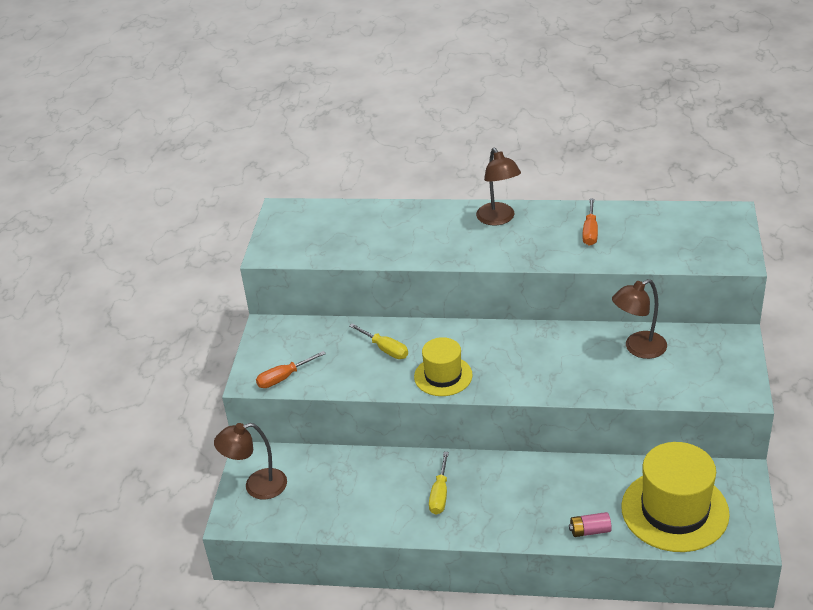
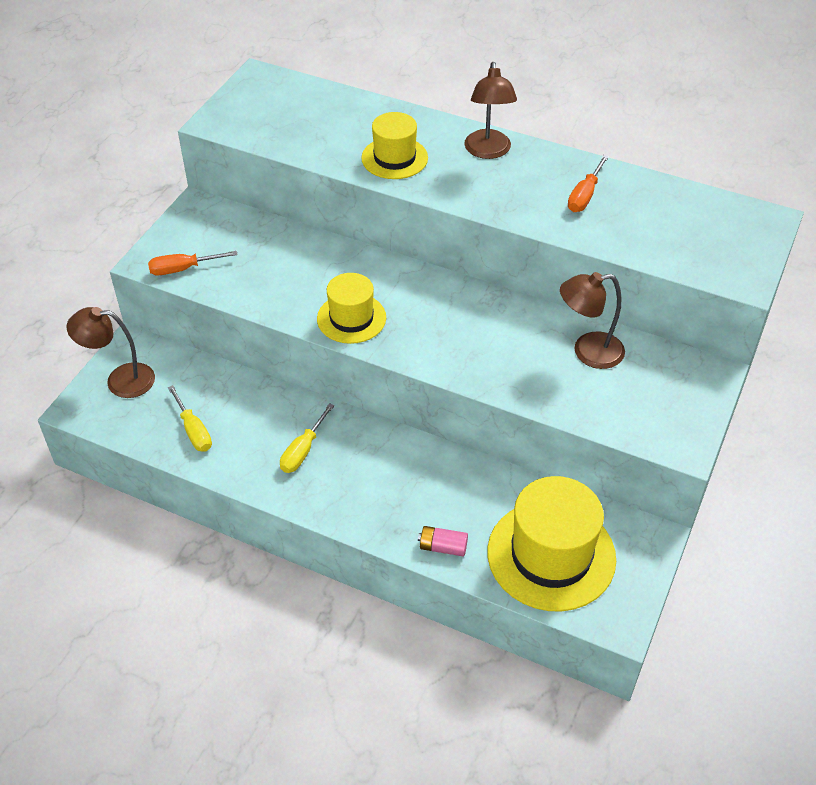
camera: 15 degrees right, 10 degrees up
(385, 349) = (306, 268): yellow screwdriver -> yellow screwdriver (193, 430)
(429, 243) = (394, 158): none -> yellow hat

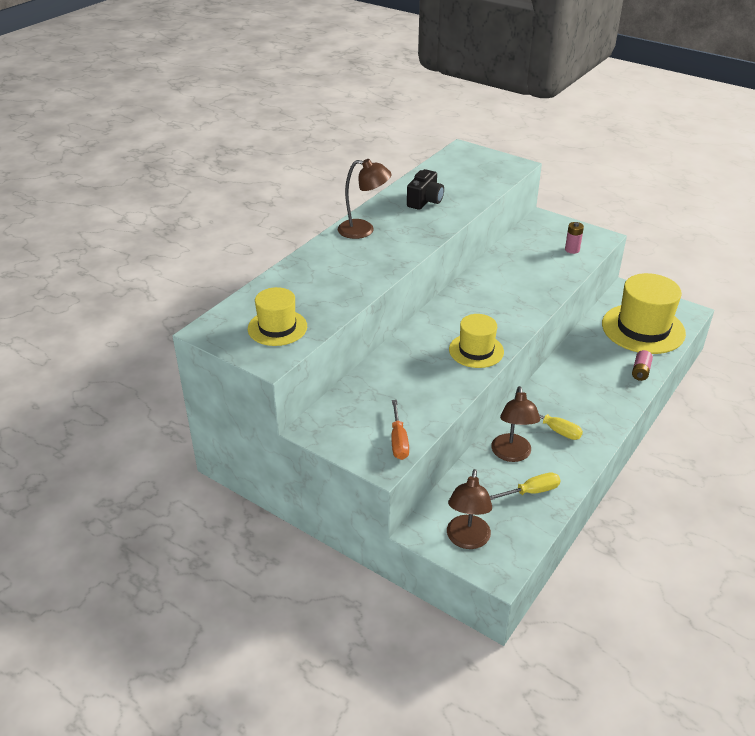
camera: 80 degrees left, 10 degrees down
(394, 158) = (358, 270): yellow hat -> yellow hat (277, 327)
(585, 195) = (425, 201): orange screwdriver -> black camera
(588, 352) = (521, 256): brown lamp -> brown lamp (512, 454)
(629, 409) = (572, 250): none -> pink battery

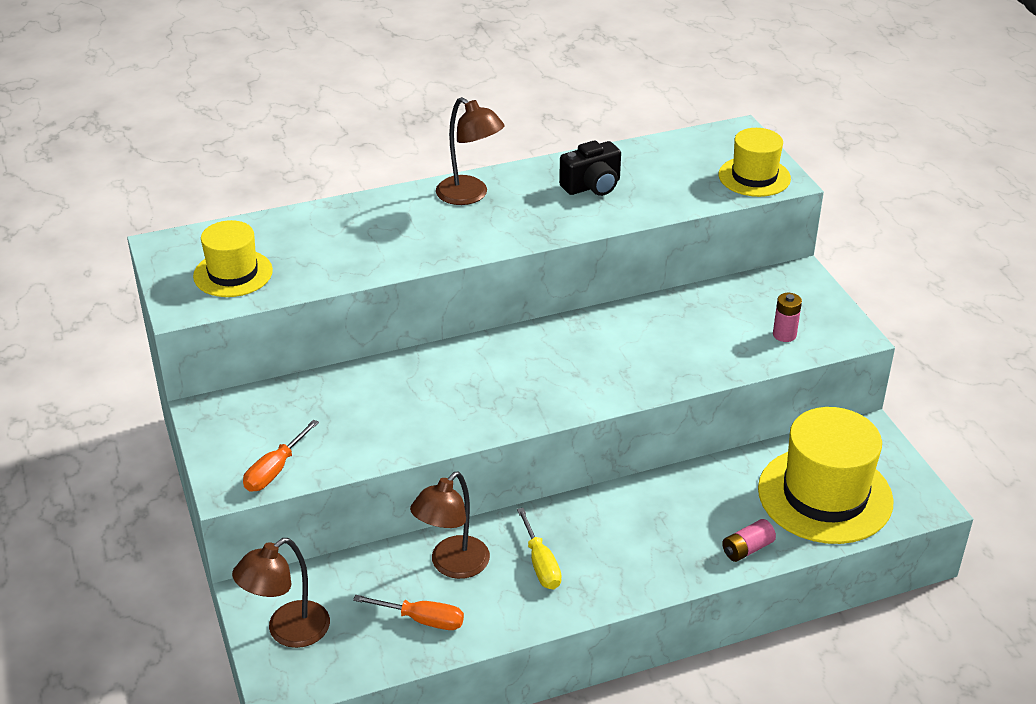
camera: 35 degrees right, 0 degrees up
(476, 350) = (489, 409): yellow hat -> yellow hat (754, 177)
(531, 492) = (422, 620): yellow screwdriver -> orange screwdriver

